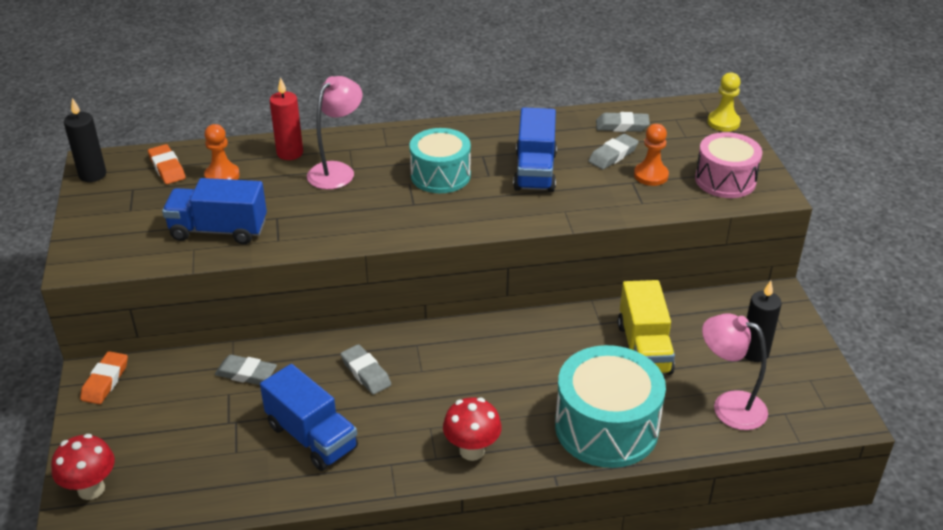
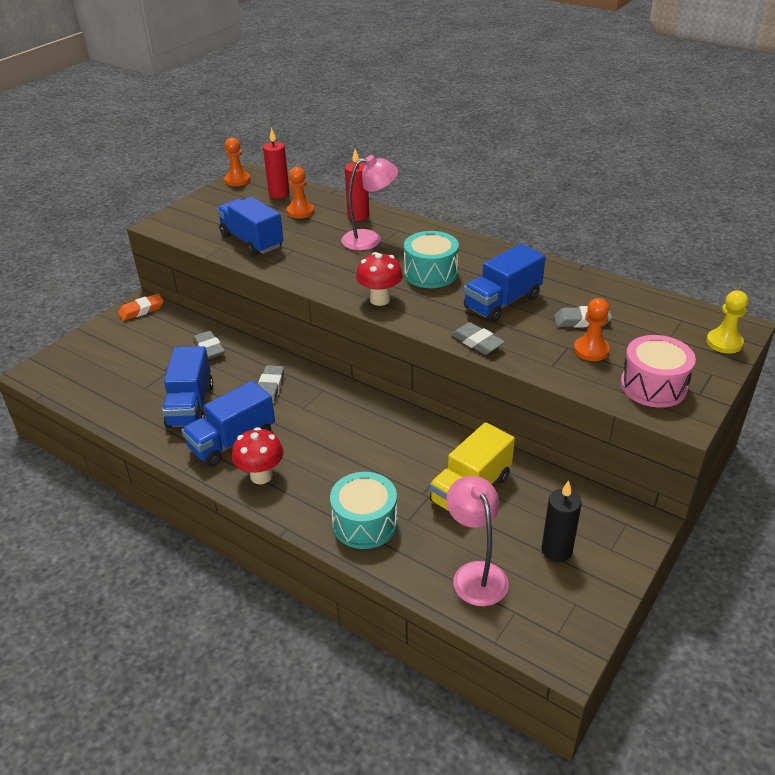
camera: 45 degrees right, 0 degrees up
(91, 489) = (60, 362): red mushroom -> red mushroom (380, 300)
(92, 175) = (237, 180): black candle -> orange pawn
(167, 168) = (279, 194): orange eraser -> red candle
(401, 440) = (232, 441): none -> blue truck
(606, 427) = (365, 523): turquoise drum -> turquoise drum, size x0.66
(622, 126) = (623, 304): grey eraser -> grey eraser (477, 342)

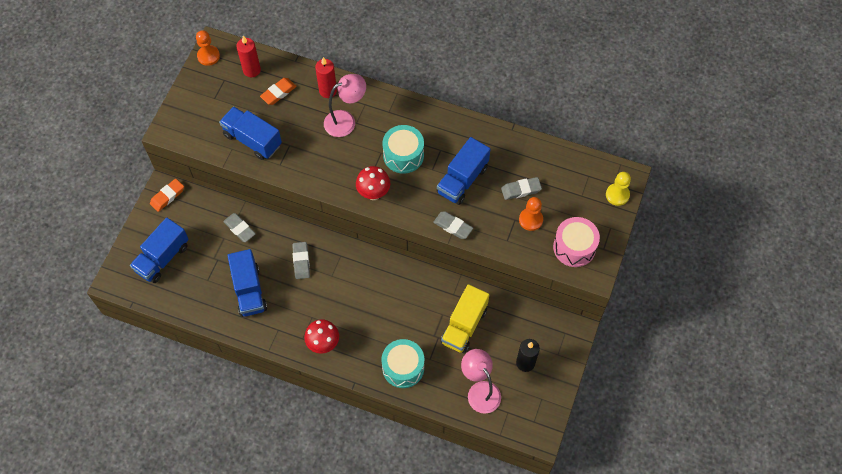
camera: 15 degrees left, 25 degrees up
(232, 441) = (292, 317): blue truck -> blue truck (162, 258)
(300, 211) = (278, 93): orange pawn -> orange eraser

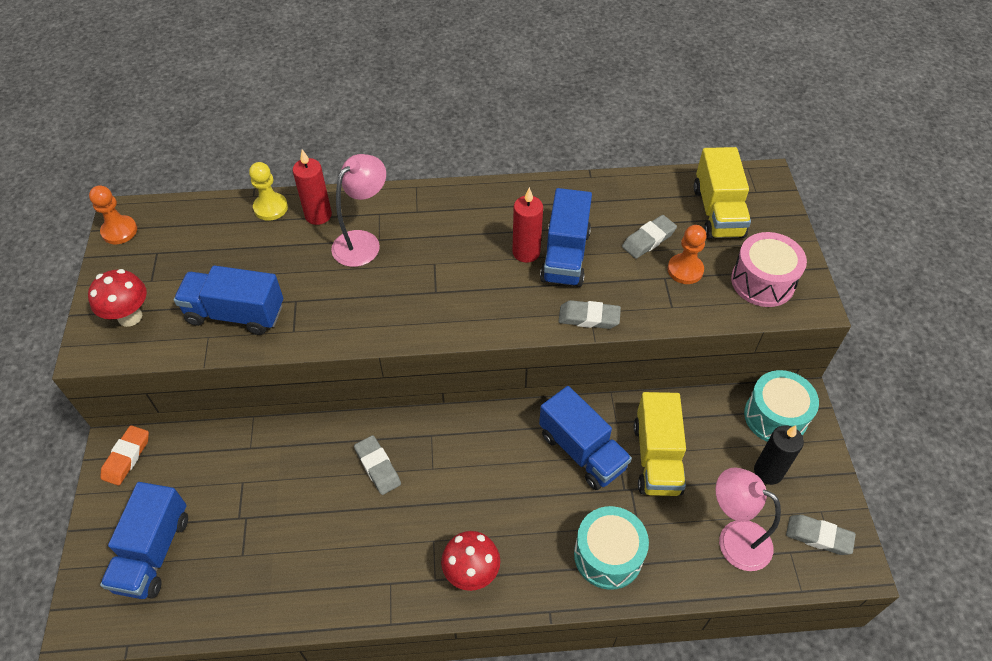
camera: 25 degrees left, 10 degrees down
(240, 229) = (262, 458): grey eraser -> grey eraser (818, 536)
(249, 290) = (317, 543): blue truck -> blue truck (582, 451)
(251, 70) = (194, 227): red candle -> red candle (526, 252)
(278, 93) = (247, 241): orange eraser -> none
(373, 193) = (453, 317): red mushroom -> red mushroom (130, 317)
(403, 155) = (467, 255): turquoise drum -> turquoise drum (775, 417)
(578, 188) = (717, 212): none -> yellow truck
(617, 195) = (769, 202): yellow pawn -> yellow pawn (270, 208)

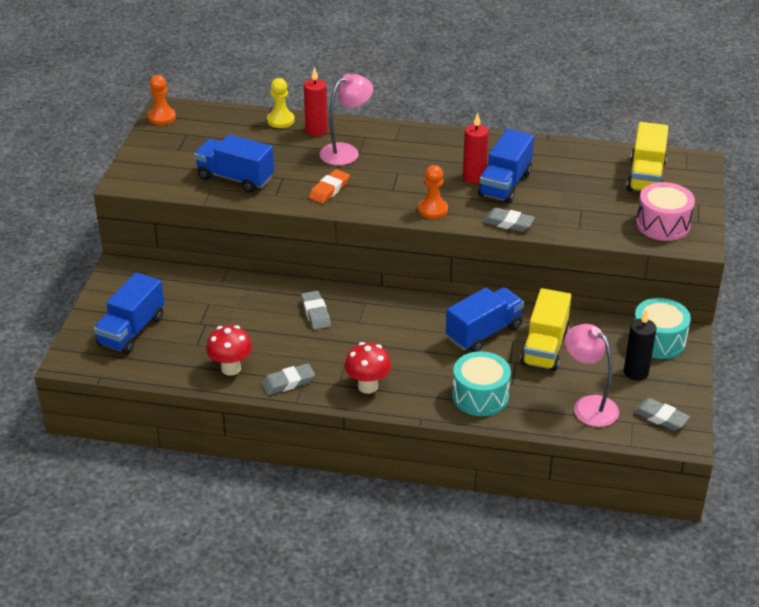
camera: 15 degrees right, 15 degrees down
(126, 457) = (125, 274): orange eraser -> orange eraser (329, 190)
(130, 317) = (157, 168): red mushroom -> red mushroom (231, 368)
(582, 451) = (484, 333): blue truck -> blue truck turned 105 degrees counterclockwise
(648, 240) = (578, 185): grey eraser -> grey eraser (288, 382)
(685, 270) = (600, 207): orange pawn -> orange pawn (433, 210)

